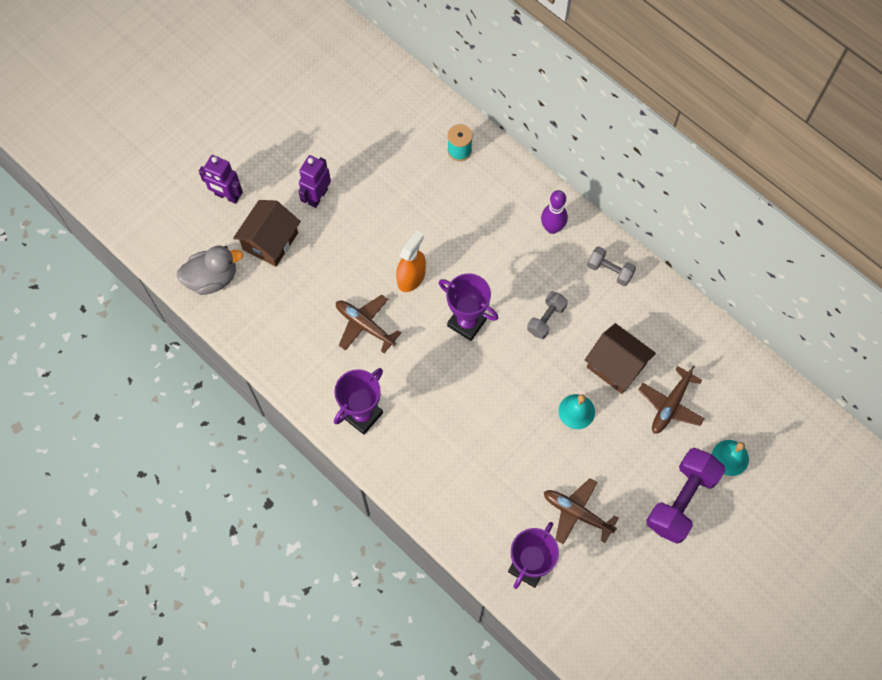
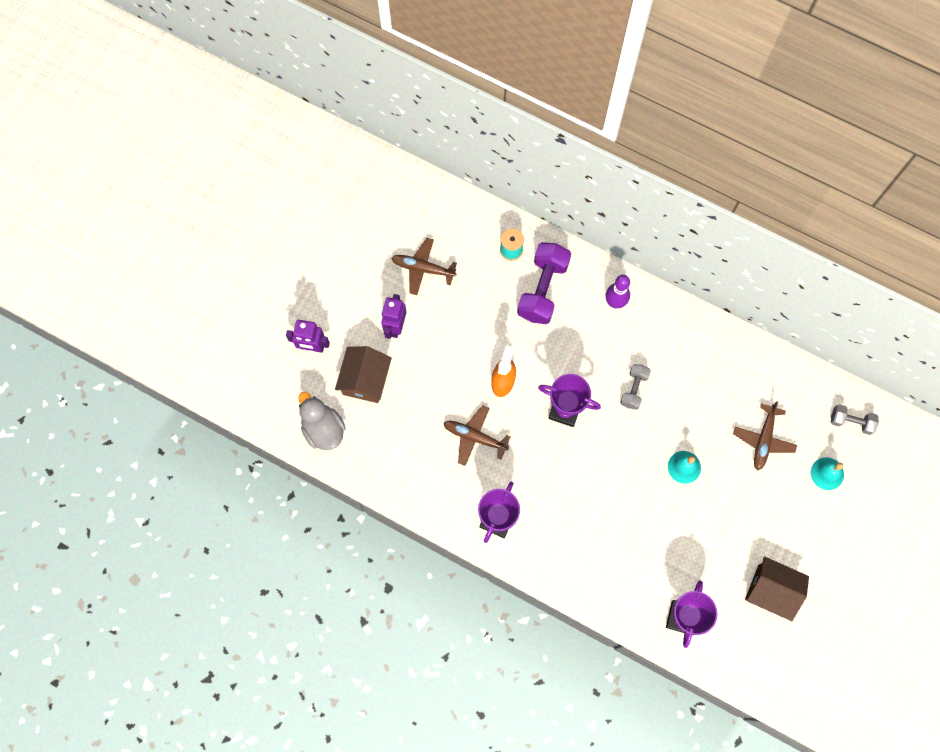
camera: 15 degrees left, 5 degrees up
(212, 278) = (323, 429): grey duck -> grey duck turned 90 degrees counterclockwise
(577, 513) = (710, 559): brown plane -> brown plane (423, 268)
(609, 271) = (677, 329): grey dumbbell -> grey dumbbell (851, 422)
(616, 366) = (707, 416): brown house -> brown house (771, 591)
(681, 500) = (796, 523): purple dumbbell -> purple dumbbell (542, 289)

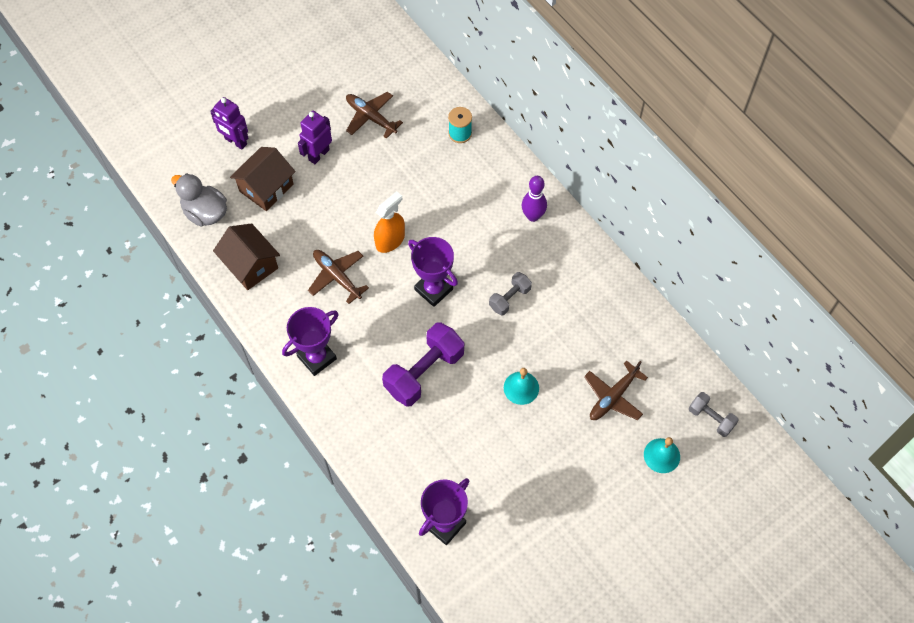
camera: 25 degrees right, 10 degrees down
(323, 429) = (205, 212): grey duck -> grey duck turned 45 degrees counterclockwise
(542, 289) = (470, 178): purple dumbbell -> purple dumbbell (424, 372)
(771, 591) = (547, 540): brown house -> brown house (250, 265)

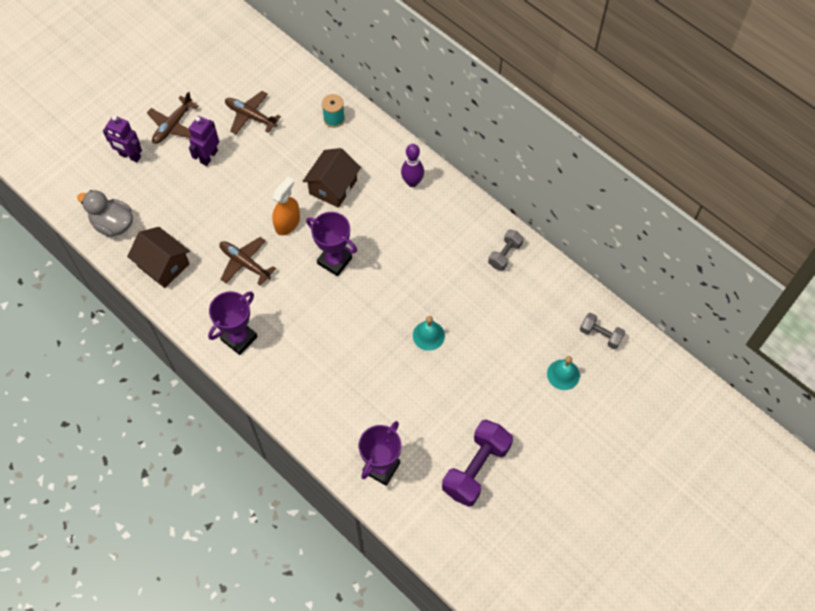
camera: 10 degrees left, 0 degrees up
(266, 188) = (165, 193): brown house -> brown house (333, 187)
(424, 372) = (339, 336): purple dumbbell -> purple dumbbell (476, 468)
(509, 298) = (404, 258): grey dumbbell -> grey dumbbell (505, 254)
(613, 397) = (511, 330): brown plane -> brown plane (173, 125)

